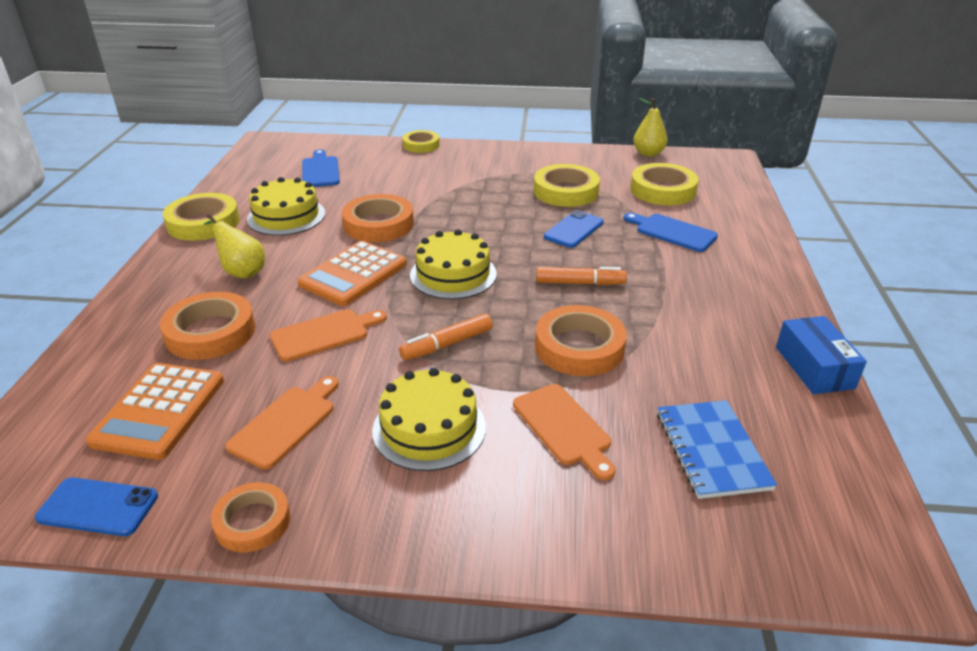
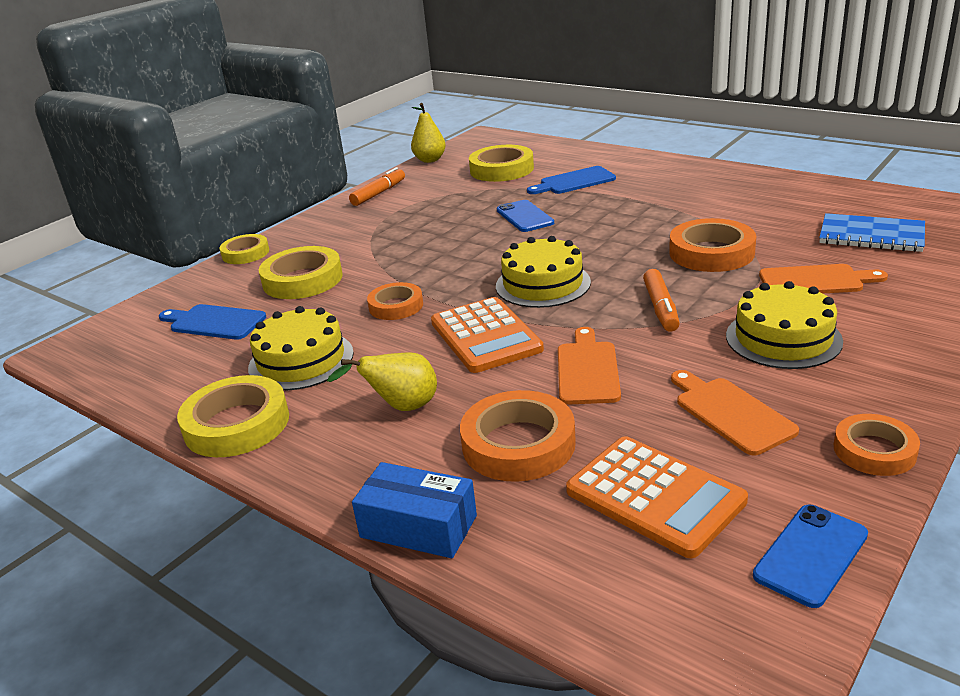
camera: 55 degrees left, 5 degrees down
(378, 224) = (396, 306): orange tape -> orange tape, size x0.63
(566, 191) = (451, 205): yellow tape -> yellow tape (302, 280)
(580, 283) = (616, 232): orange marker -> orange marker (379, 193)
(814, 367) = (797, 182): blue box -> blue box (418, 526)

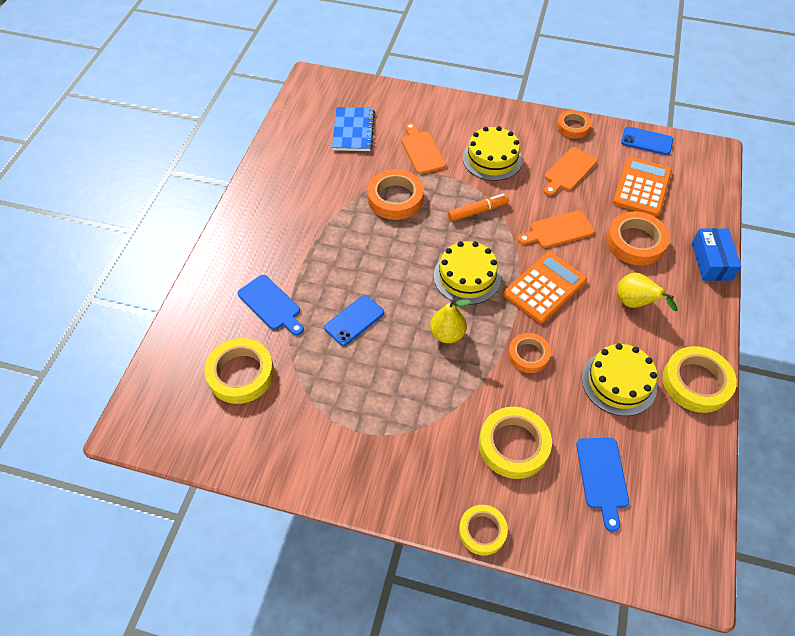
camera: 115 degrees left, 25 degrees up
(379, 193) = (315, 470): orange marker -> none
(430, 160) = (211, 458): yellow pear -> yellow pear (447, 334)

